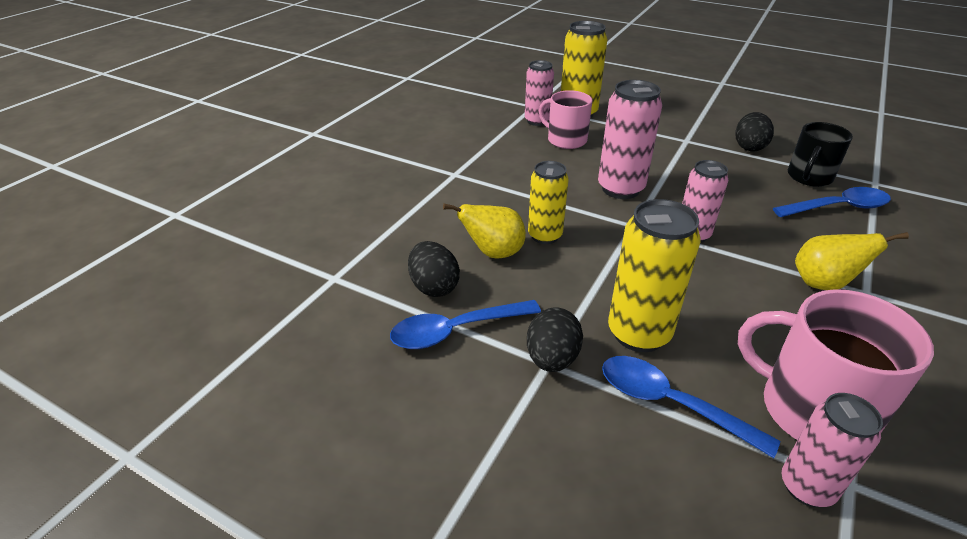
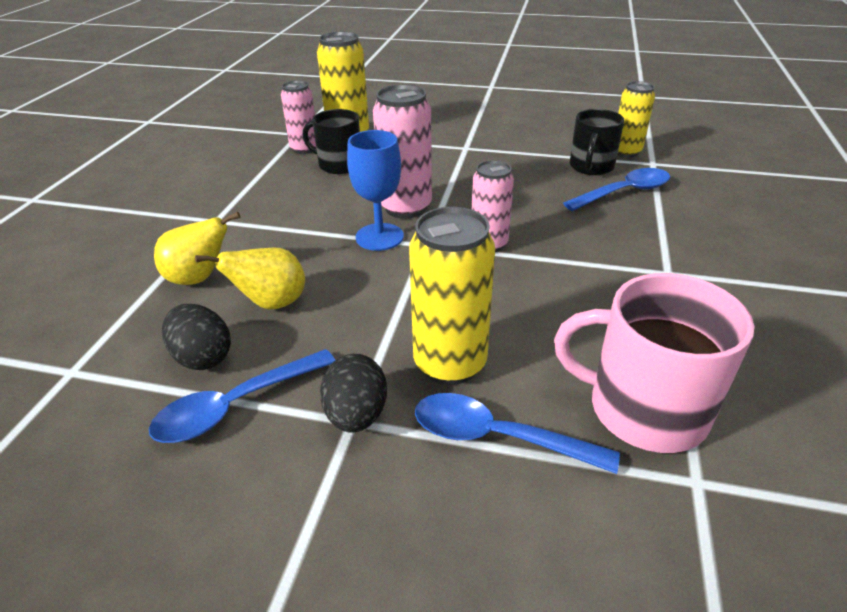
camera: 15 degrees left, 0 degrees up
(545, 236) = (329, 273): yellow can -> yellow can (626, 152)
(566, 140) = (339, 165): pink mug -> black mug
(593, 211) = (379, 237): none -> blue goblet
(749, 147) = (528, 145): black egg -> none
(807, 487) = (656, 498): pink can -> none
(823, 284) = (626, 272): yellow pear -> yellow pear (199, 278)

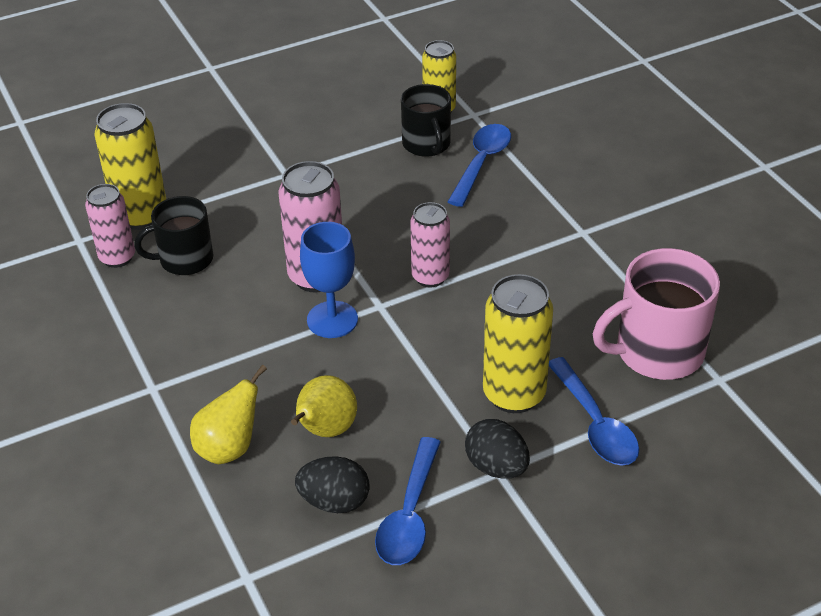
camera: 40 degrees left, 5 degrees up
(497, 437) = (595, 423): blue spoon -> blue spoon turned 90 degrees counterclockwise

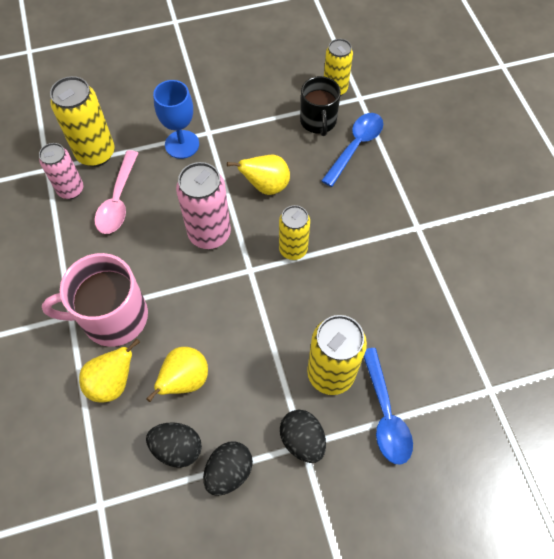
camera: 10 degrees right, 20 degrees up
(185, 259) = (118, 200): black mug -> pink spoon
(332, 319) = (212, 277): blue goblet -> blue goblet (182, 144)
(377, 218) = (266, 186): none -> yellow pear
(409, 514) = (229, 471): blue spoon -> black egg
(430, 277) = (293, 249): pink can -> yellow can
(657, 351) = (448, 353): pink mug -> pink mug (113, 317)

